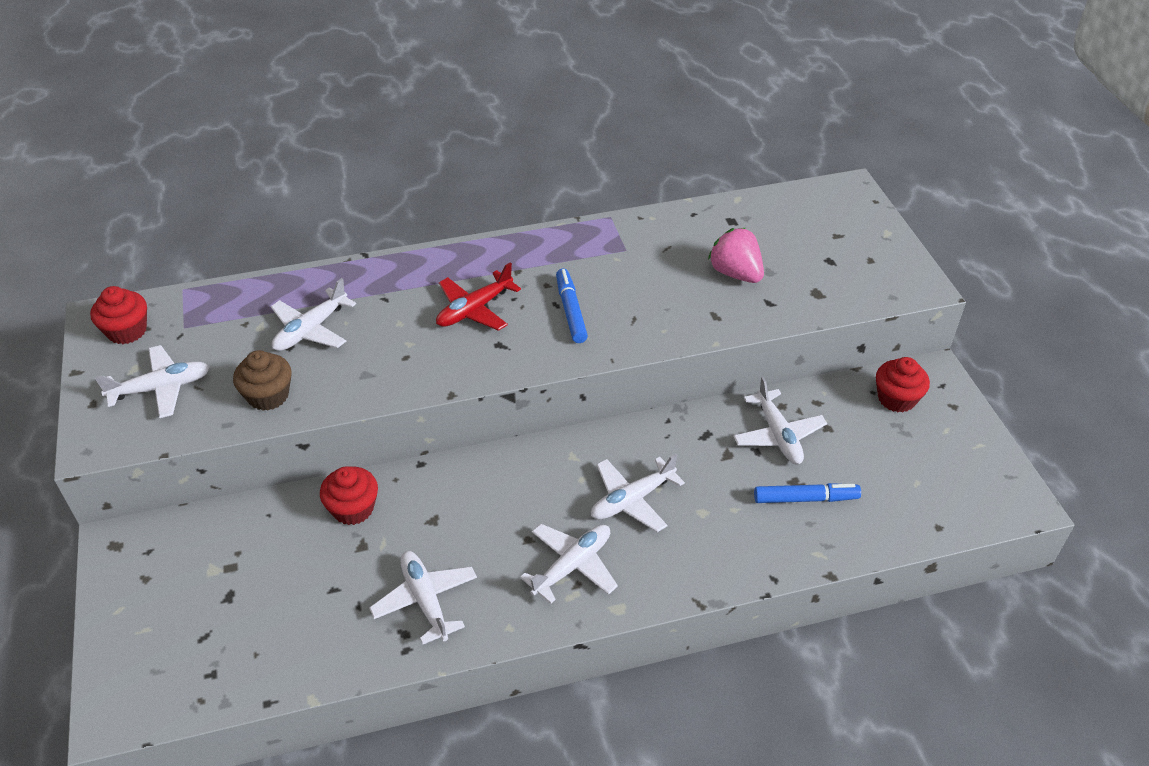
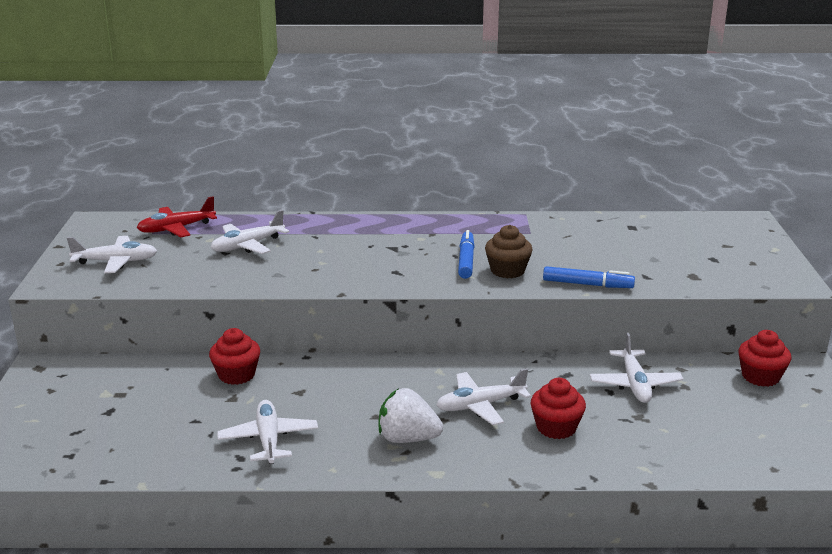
camera: 15 degrees right, 20 degrees down
(127, 331) = (109, 230): red cupcake -> red cupcake (556, 427)
(268, 396) = (194, 276): brown cupcake -> brown cupcake (507, 271)
(474, 310) = (385, 250): red plane -> red plane (176, 229)
(572, 565) = (407, 438): white plane -> white strawberry
(735, 273) = (622, 256): pink strawberry -> none
(805, 499) = (645, 429): blue marker -> blue marker (587, 284)

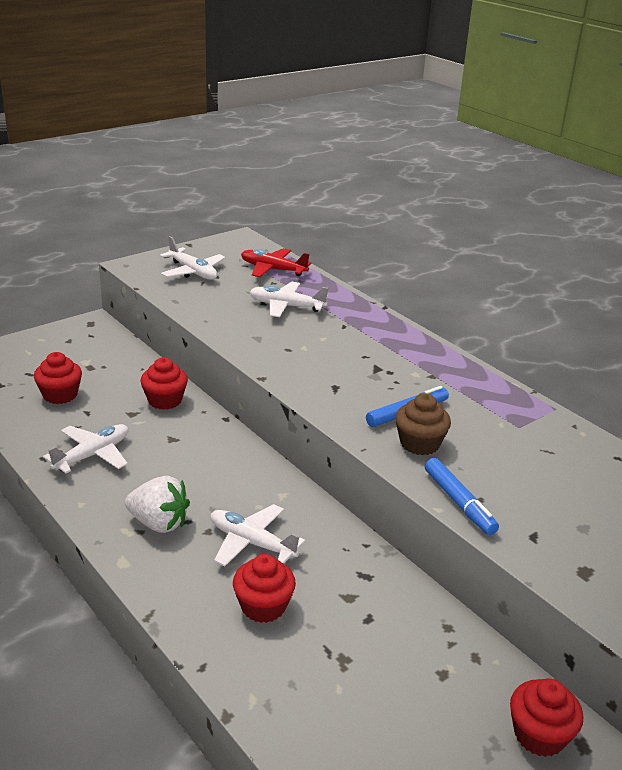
camera: 50 degrees right, 5 degrees up
(143, 426) = (60, 395): none -> red cupcake
(407, 438) = (159, 523): white strawberry -> white strawberry turned 135 degrees clockwise
(635, 384) = (402, 632): white plane -> none

